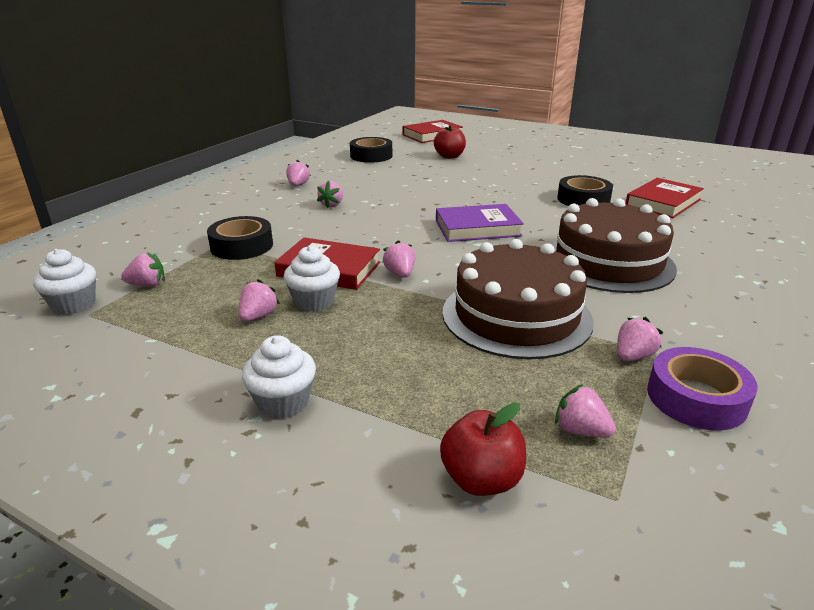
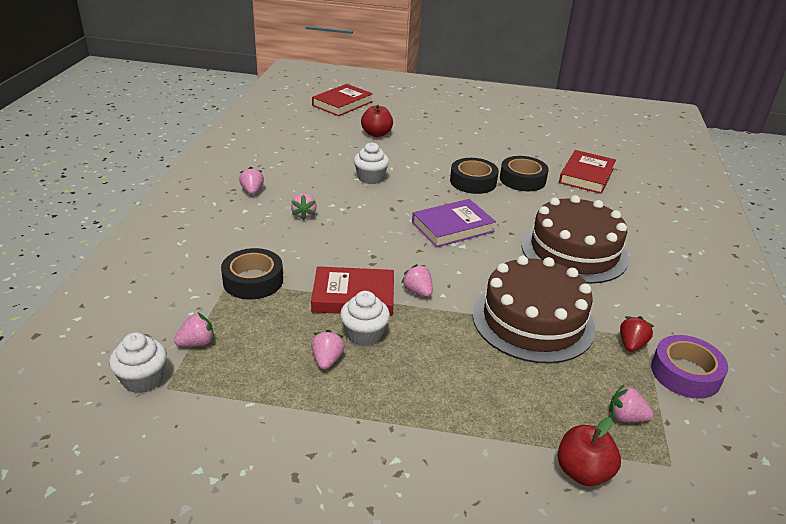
camera: 20 degrees left, 5 degrees up
(283, 402) = (407, 441): white cupcake -> white cupcake (370, 178)
(371, 156) = (299, 140): black tape -> black tape (473, 182)
(633, 356) = (631, 344): pink strawberry -> red strawberry

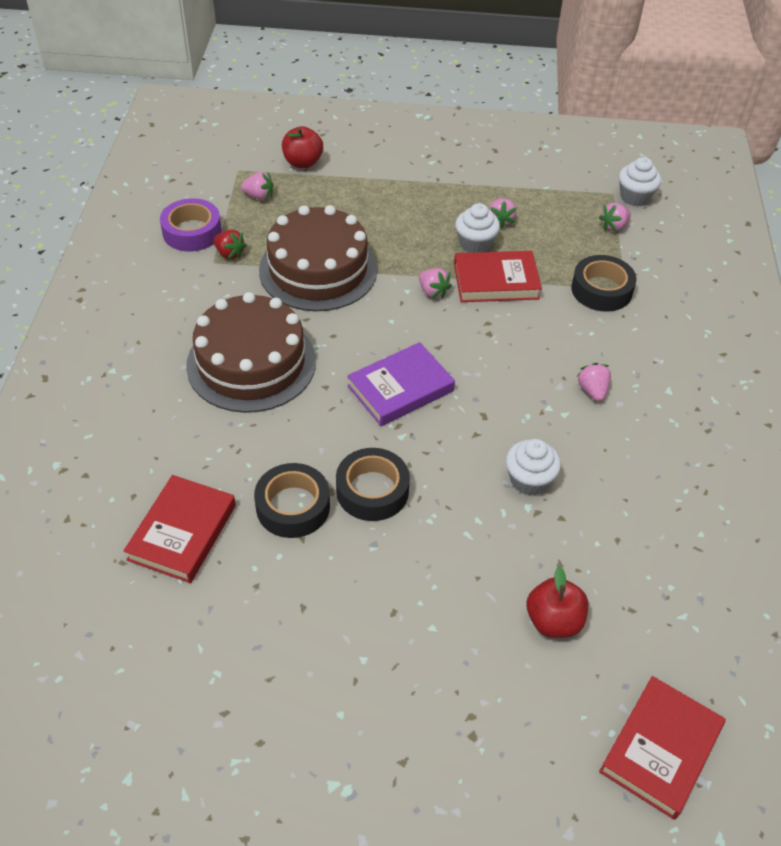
camera: 175 degrees right, 15 degrees up
(252, 191) = (681, 429): pink strawberry -> none
(631, 344) = (229, 253): red strawberry -> red strawberry turned 75 degrees counterclockwise

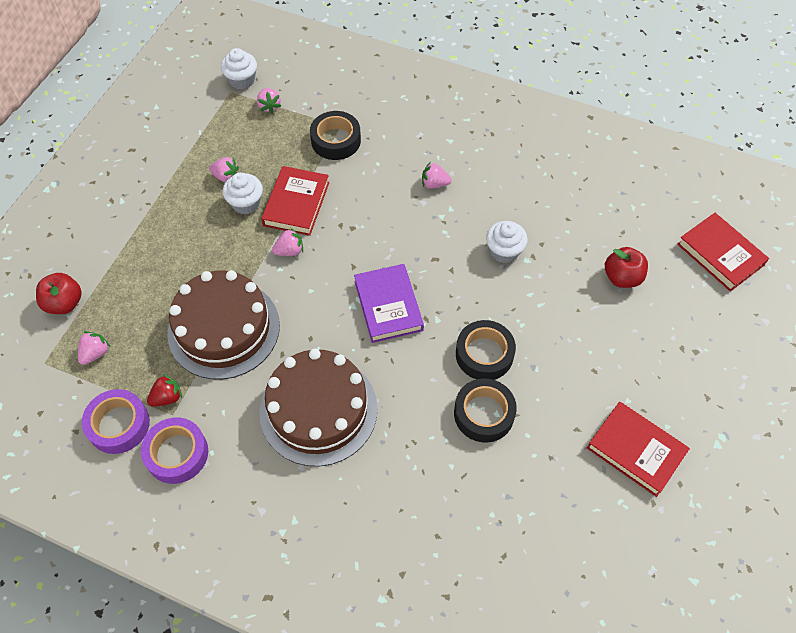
camera: 70 degrees left, 10 degrees up
(174, 276) = (177, 453): none -> purple tape
(182, 532) = (486, 502): red book -> red book (635, 450)

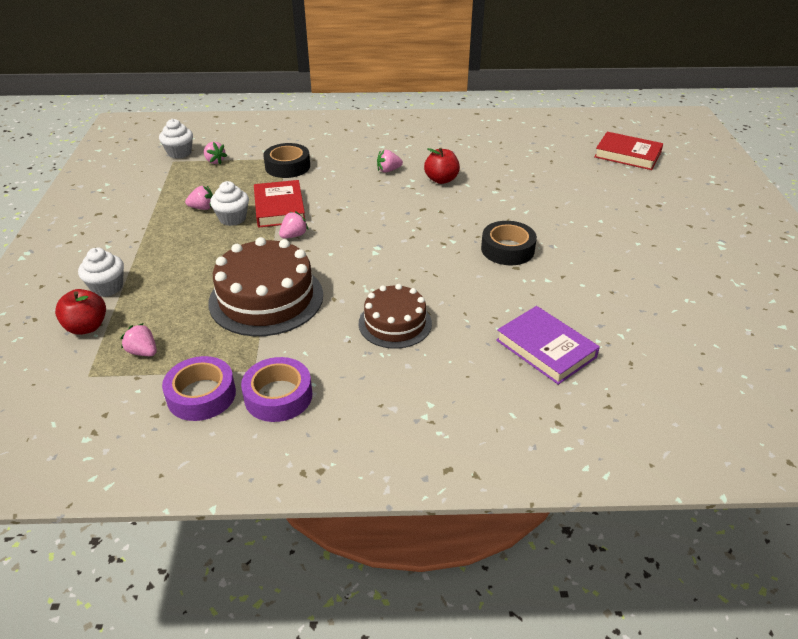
camera: 25 degrees left, 20 degrees down
(95, 353) = (143, 352): pink strawberry -> pink strawberry turned 60 degrees counterclockwise
(167, 397) = (241, 360): red strawberry -> none
(318, 410) = (395, 323): brown cake -> brown cake, size x0.62
(388, 306) = (406, 244): purple book -> purple book (546, 348)
(484, 414) = (537, 283): black tape -> none
(504, 251) = (473, 191): white cupcake -> white cupcake (107, 287)
(622, 277) = (572, 182): red apple -> red apple (441, 180)
(635, 450) = (669, 268): red book -> none

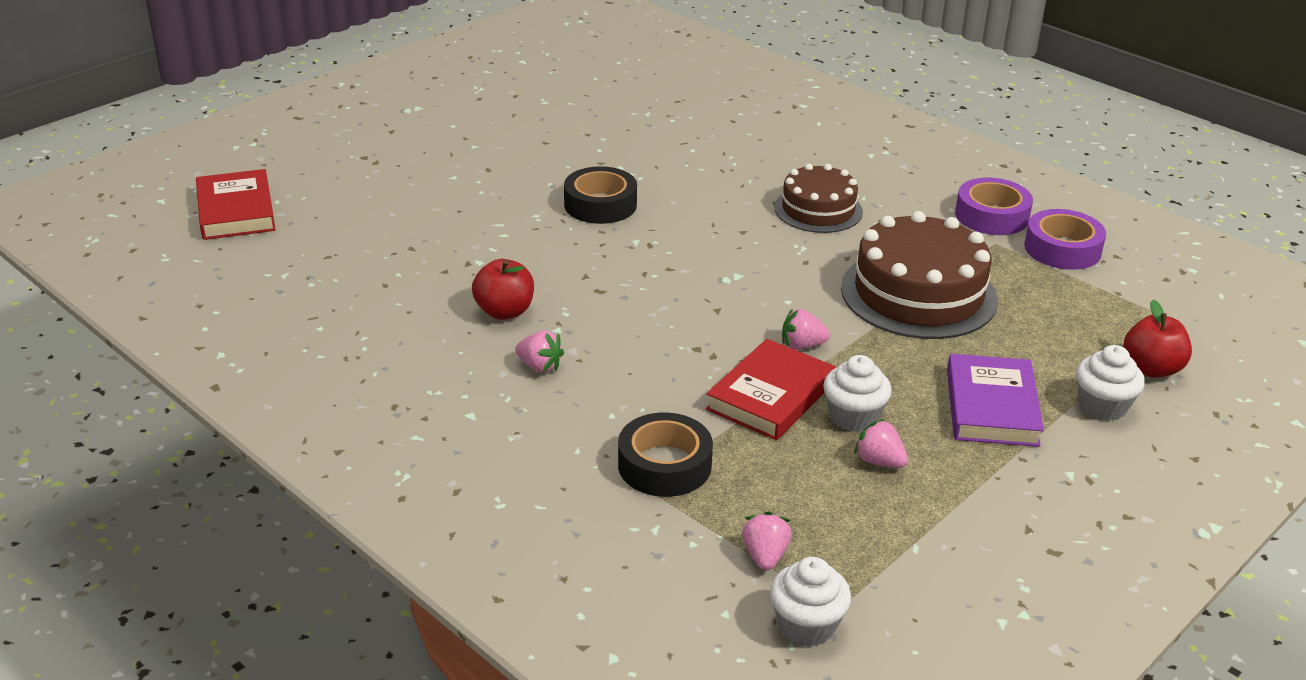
camera: 135 degrees left, 5 degrees down
(143, 352) = (1098, 311): pink strawberry -> none
(546, 348) = (722, 135): purple book -> purple book (991, 407)

